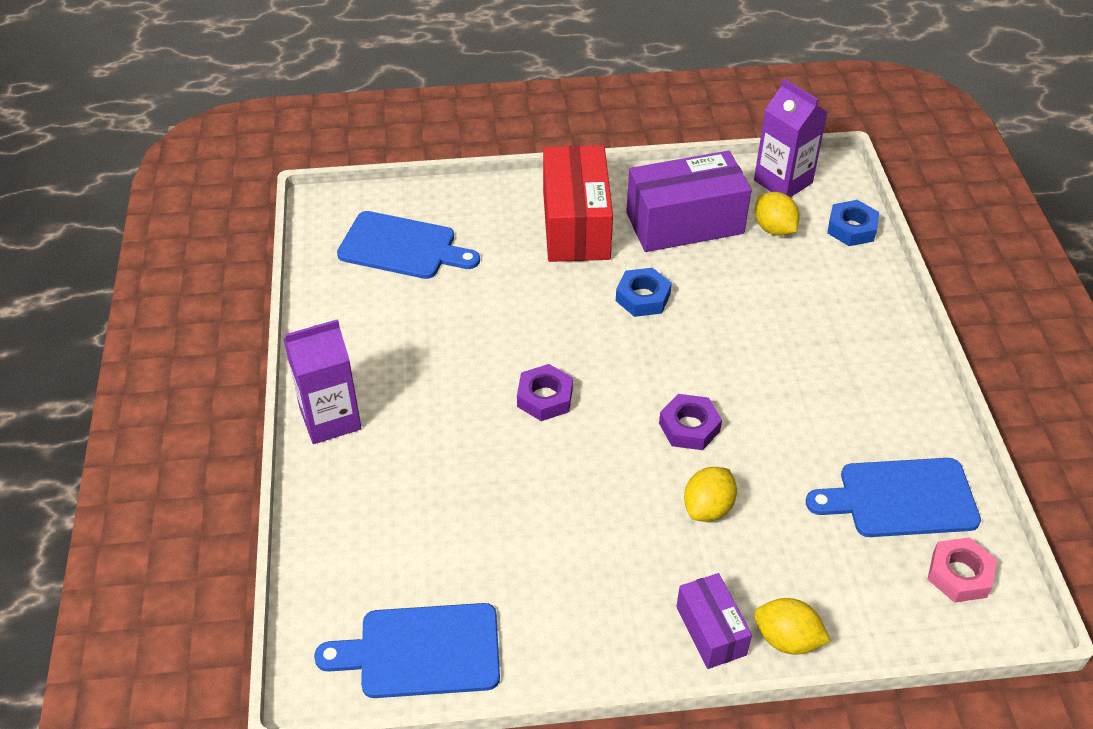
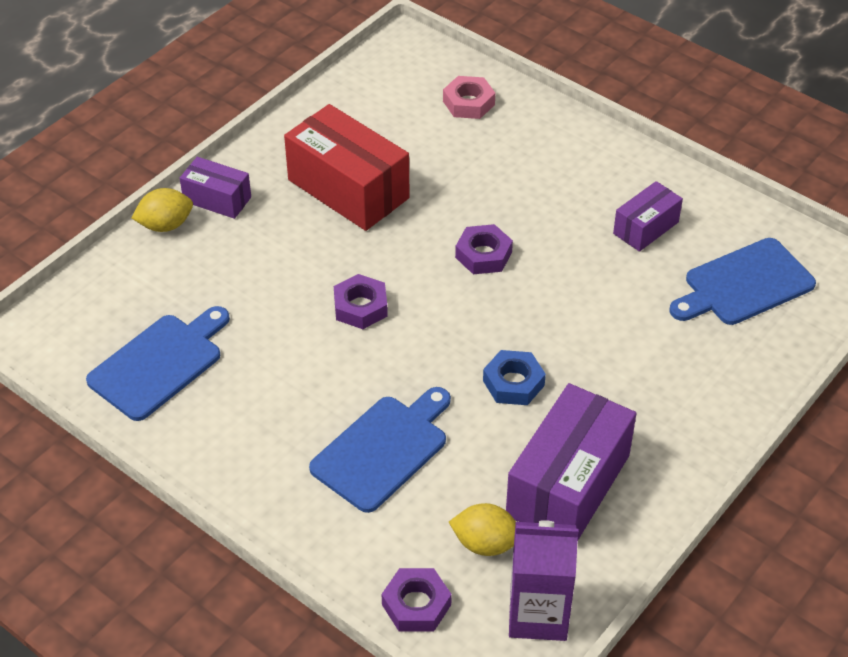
camera: 135 degrees right, 0 degrees up
(330, 419) = (596, 146): purple carton -> none
(401, 328) = (645, 228): none -> purple box
(422, 651) = (370, 86): blue cutting board -> blue cutting board (383, 450)
(576, 225) = (651, 409): red box -> red box (348, 189)
(708, 508) = (290, 264): yellow lemon -> none
(851, 228) = (416, 605): blue nut -> purple nut
(959, 574) = (79, 338): pink nut -> pink nut (468, 103)

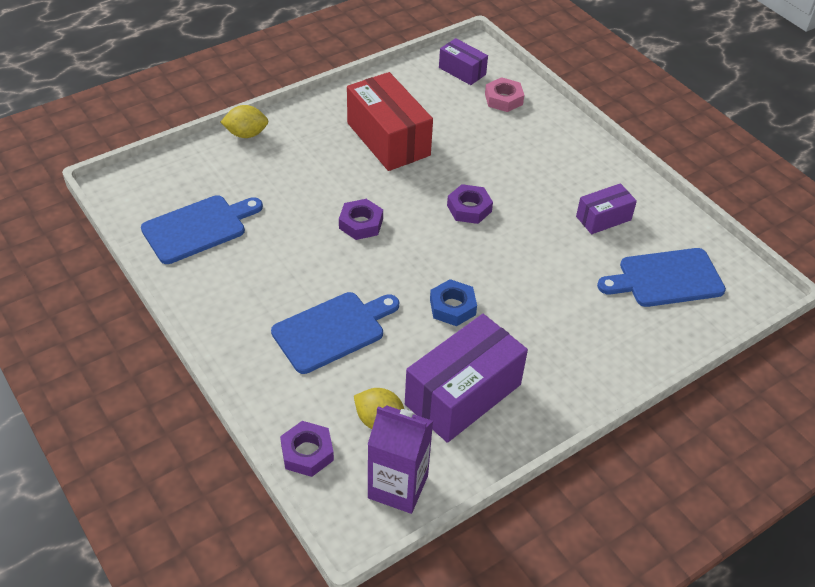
camera: 15 degrees right, 0 degrees up
(217, 199) = (291, 125): purple box -> purple box (462, 71)

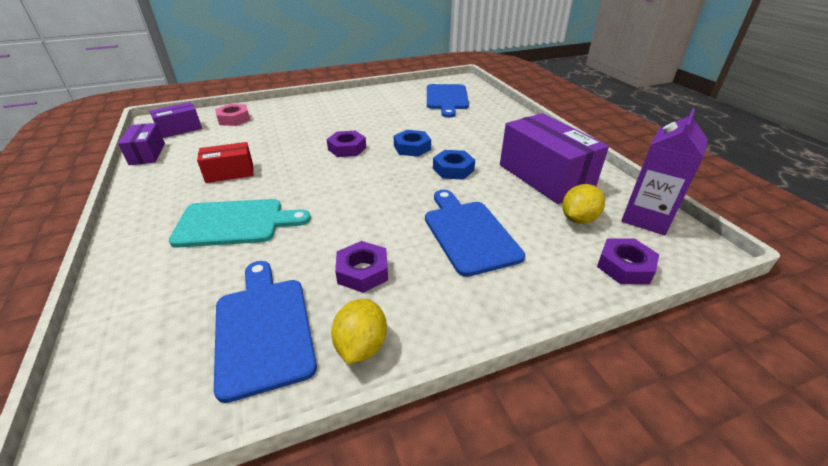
camera: 75 degrees left, 10 degrees down
(246, 134) = (122, 266): yellow lemon -> yellow lemon (361, 346)
(311, 171) = (235, 223): none -> turquoise cutting board
(361, 223) = (333, 201): purple nut -> purple nut (362, 271)
(388, 139) = (230, 173): red box -> red box, size x0.54
(492, 263) = (412, 147): none -> blue nut
(603, 218) = (386, 106): purple box -> purple box (147, 154)

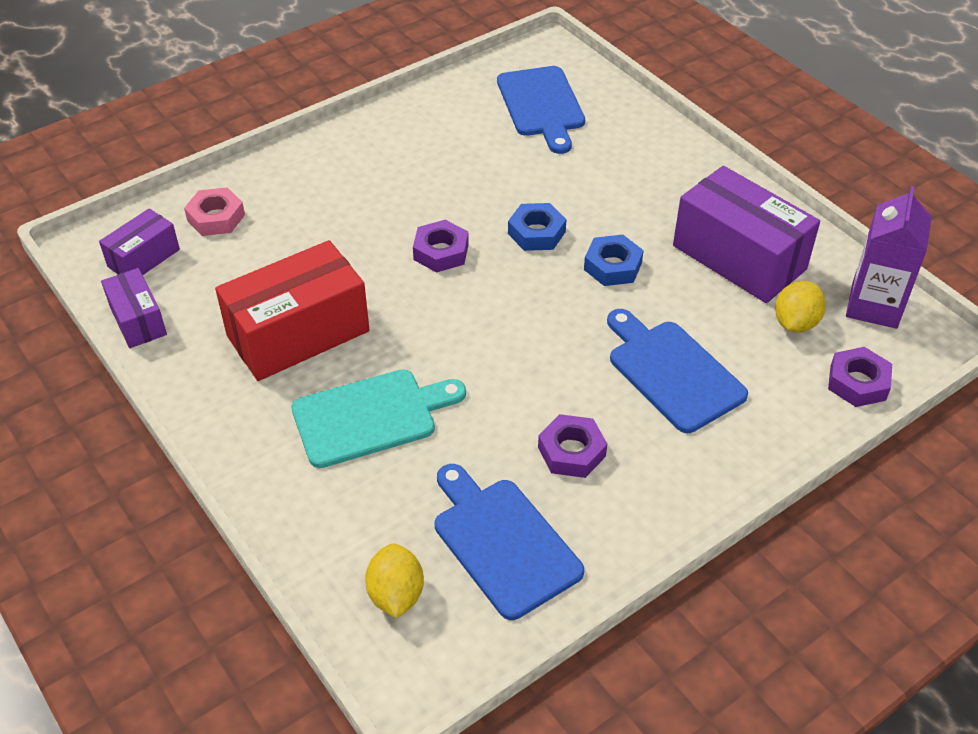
camera: 15 degrees left, 10 degrees up
(230, 173) = (298, 333): red box -> red box, size x1.86
(361, 346) = (615, 537): yellow lemon -> yellow lemon (396, 594)

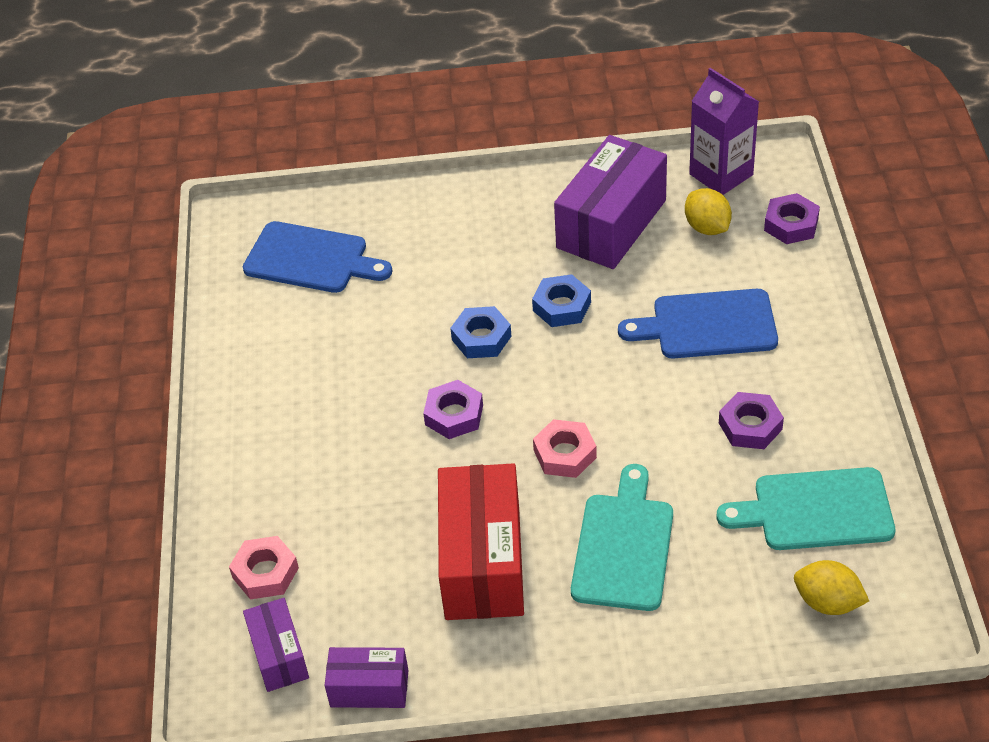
camera: 55 degrees left, 0 degrees up
(447, 336) = (565, 454): none -> pink nut
(503, 542) = (816, 510): blue cutting board -> turquoise cutting board
(739, 257) = (611, 224): purple box -> purple box turned 45 degrees counterclockwise

